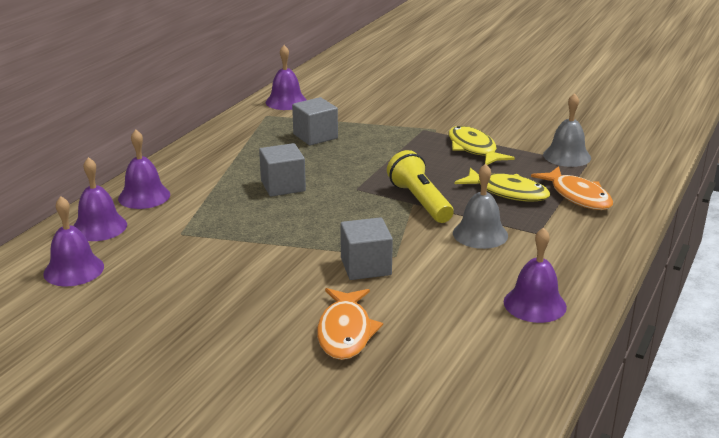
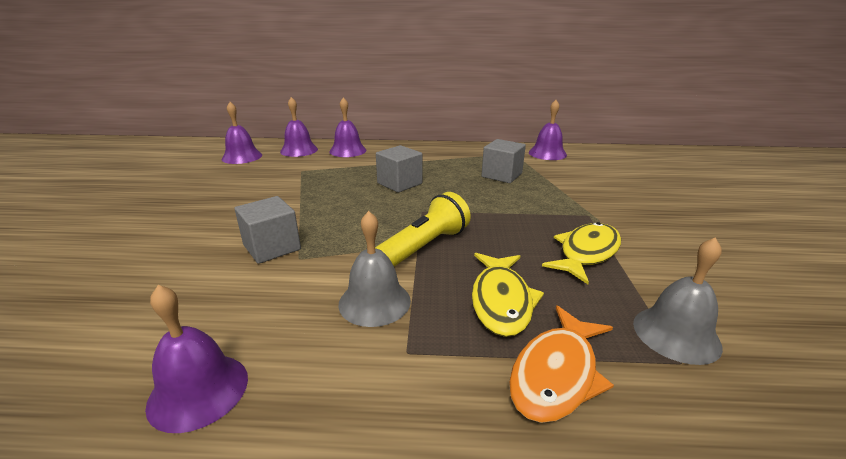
camera: 65 degrees right, 0 degrees up
(345, 332) = (146, 263): orange fish -> none

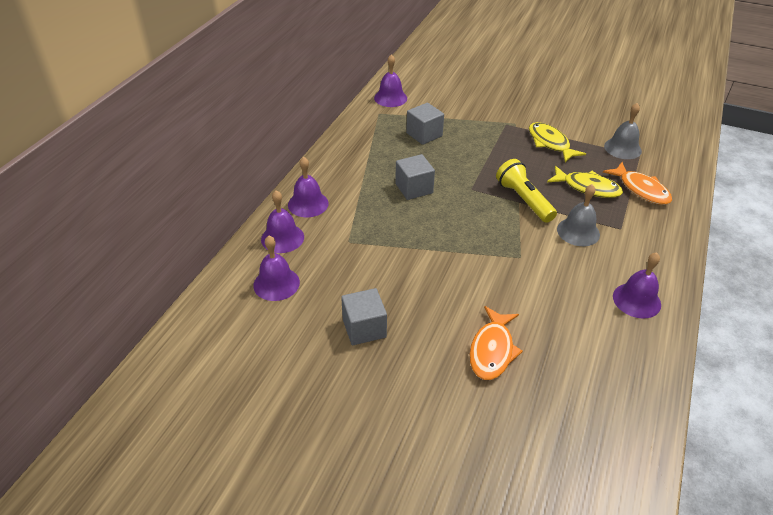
camera: 70 degrees left, 15 degrees up
(123, 259) = (492, 350): none -> orange fish
(272, 247) = (501, 269): grey cube -> grey cube (364, 328)

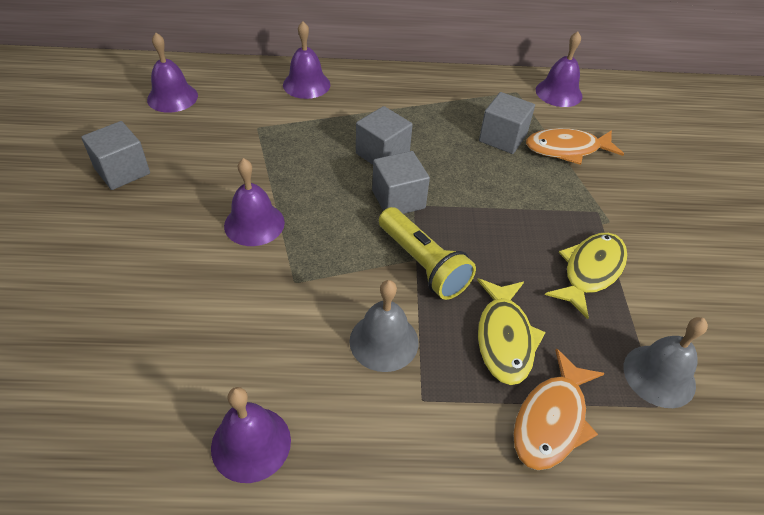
camera: 65 degrees right, 5 degrees up
(282, 238) = (242, 83): purple bell -> purple bell (254, 223)
(463, 194) = (398, 199): none -> grey cube
(492, 350) = (108, 285): orange fish -> orange fish (567, 149)
(523, 200) = (423, 264): yellow flashlight -> yellow flashlight turned 105 degrees clockwise

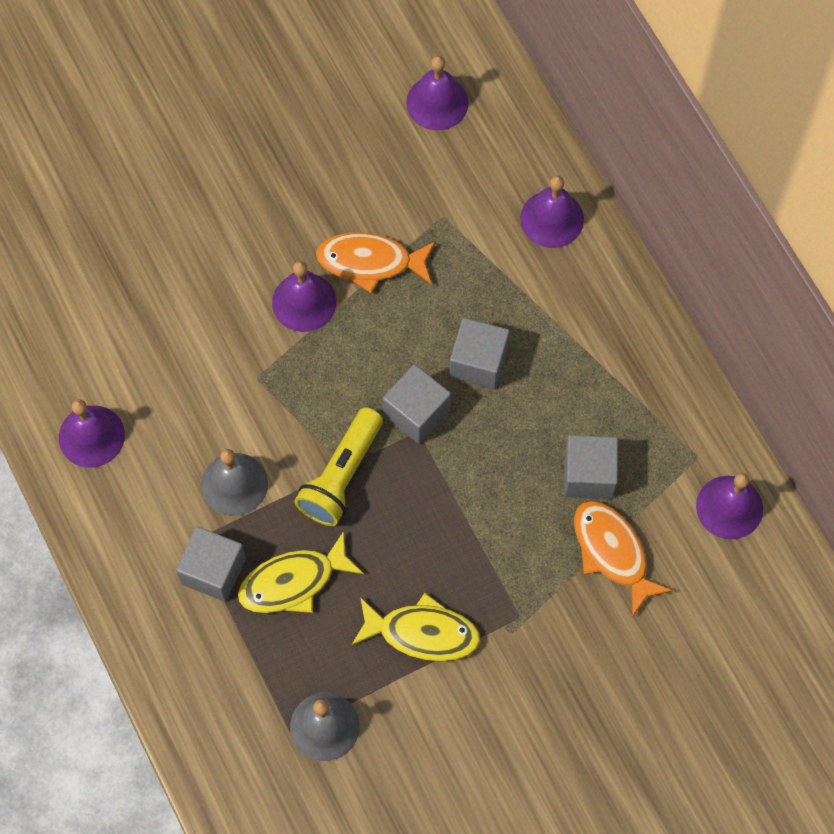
camera: 65 degrees right, 20 degrees up
(122, 171) = (300, 142): grey cube -> grey cube (213, 571)
(551, 419) = (230, 648): orange fish -> orange fish (370, 262)

